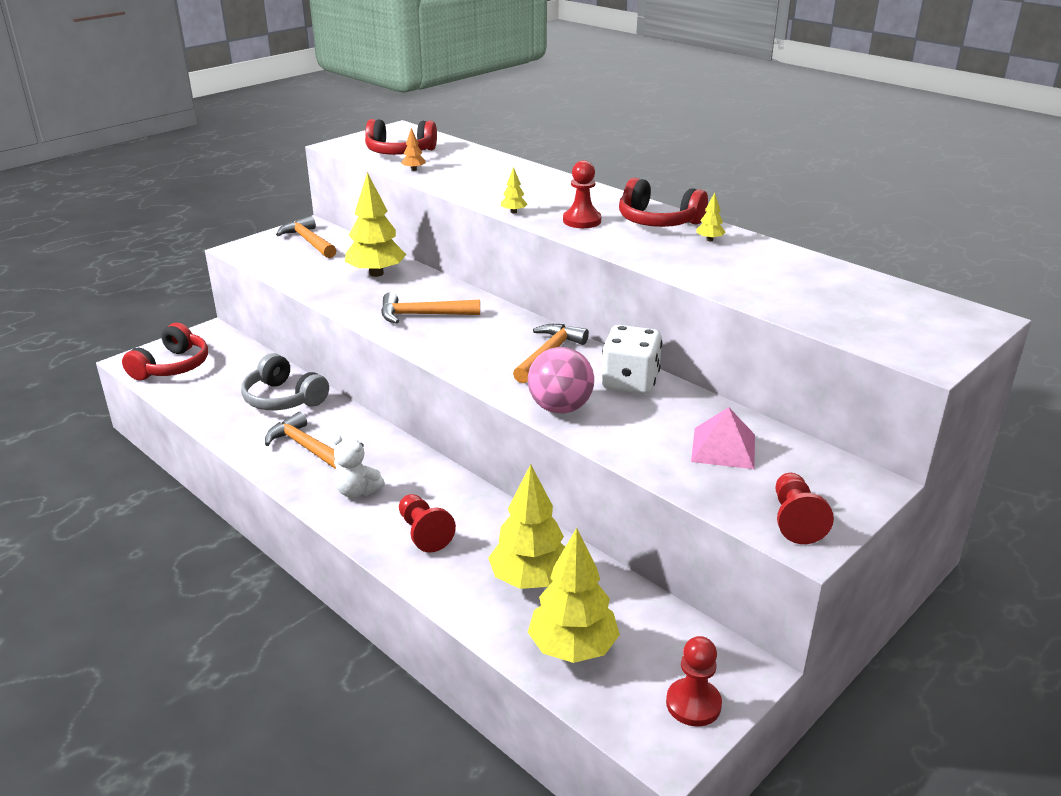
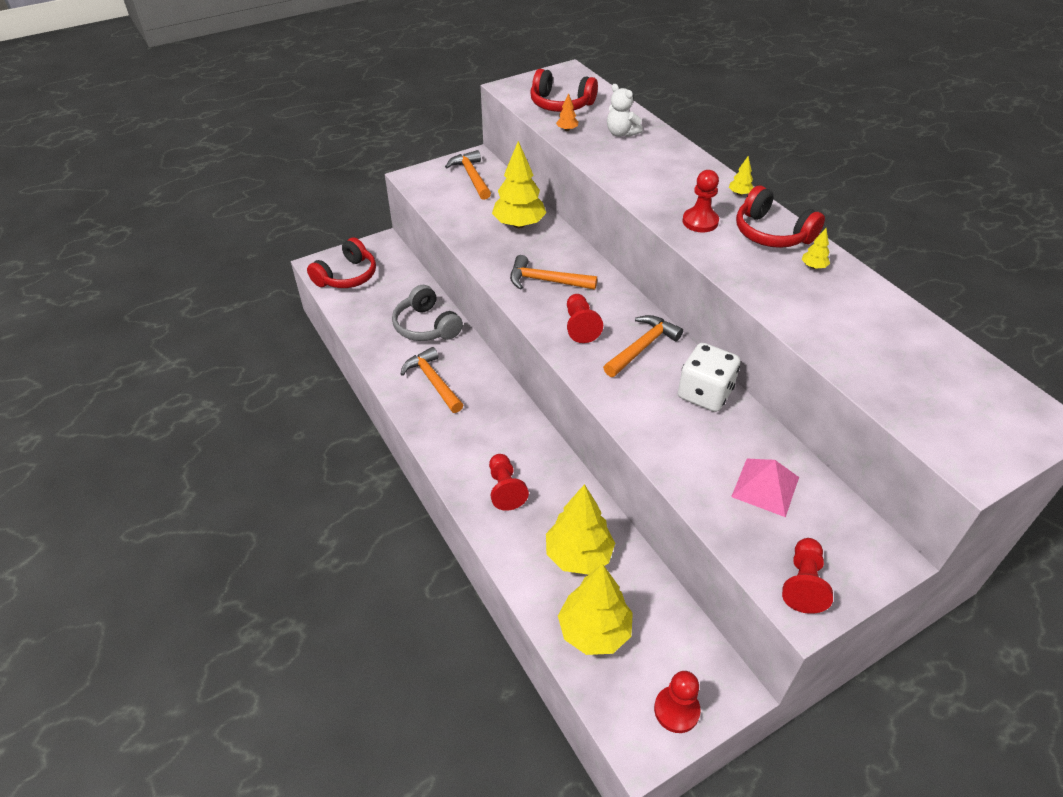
camera: 15 degrees right, 15 degrees up
(357, 491) = (462, 435): white teddy bear -> white teddy bear (621, 133)
(474, 347) = (580, 326): none -> red pawn
(513, 212) = (641, 200): yellow tree -> yellow tree (739, 193)
(560, 408) = (634, 412): pink ball -> none

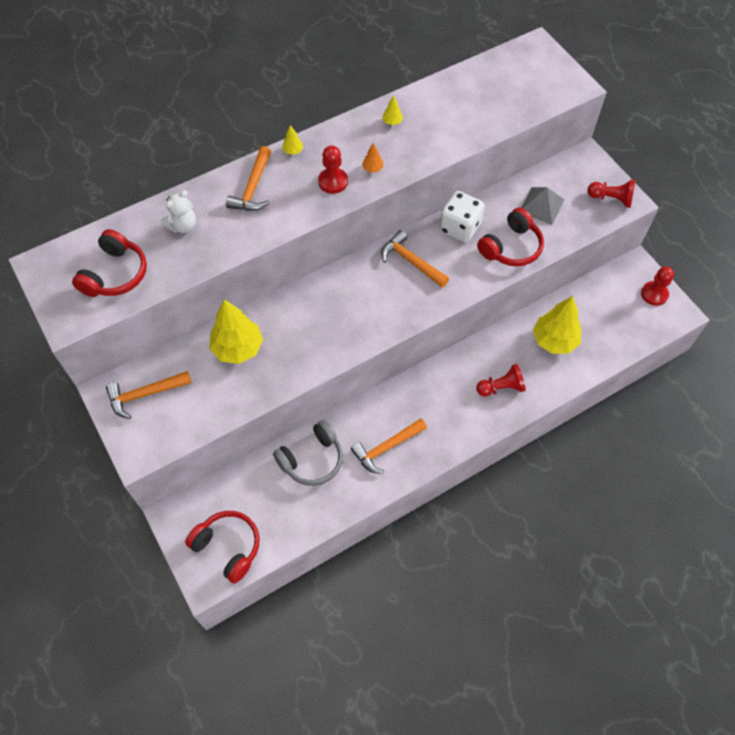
camera: 90 degrees left, 15 degrees up
(546, 281) = (326, 326): orange hammer -> orange hammer (253, 188)
(567, 129) = (169, 270): orange tree -> orange tree (372, 168)
(580, 326) = (387, 302): red pawn -> none
(594, 631) = (610, 333): yellow tree -> none
(765, 487) = (541, 205): pink pyramid -> grey pyramid
(771, 233) = (350, 139): red headphones -> red headphones (511, 247)

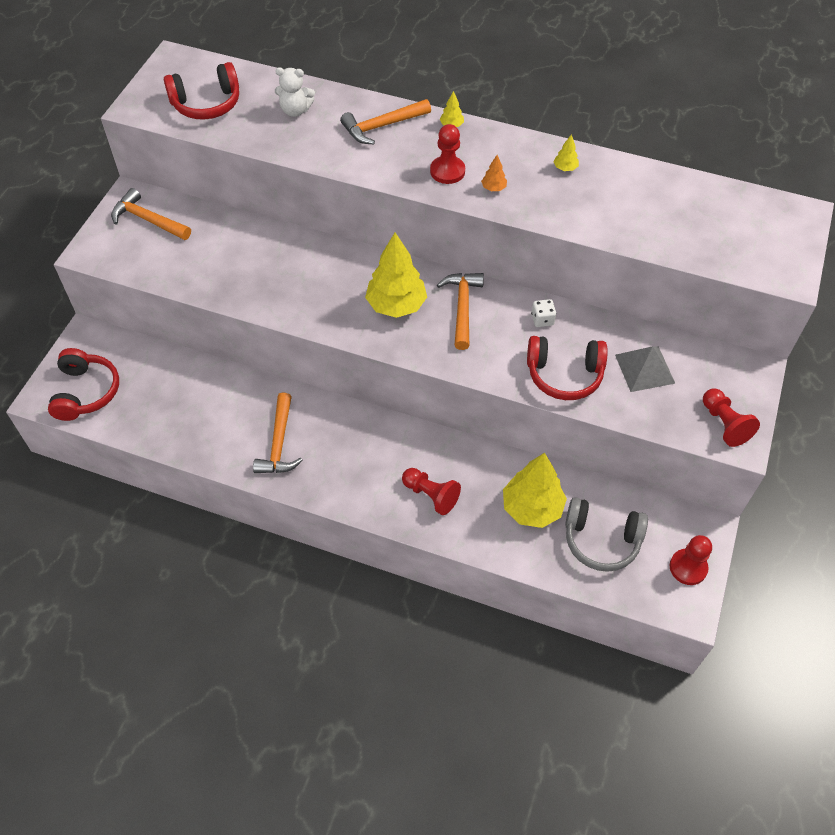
camera: 50 degrees right, 5 degrees down
(238, 348) = (247, 248): yellow tree -> yellow tree (396, 305)
(312, 459) = (219, 395): grey headphones -> grey headphones (601, 540)
(386, 448) = (279, 443): orange hammer -> orange hammer turned 105 degrees counterclockwise
(459, 227) = (542, 320): white dice -> white dice, size x0.48

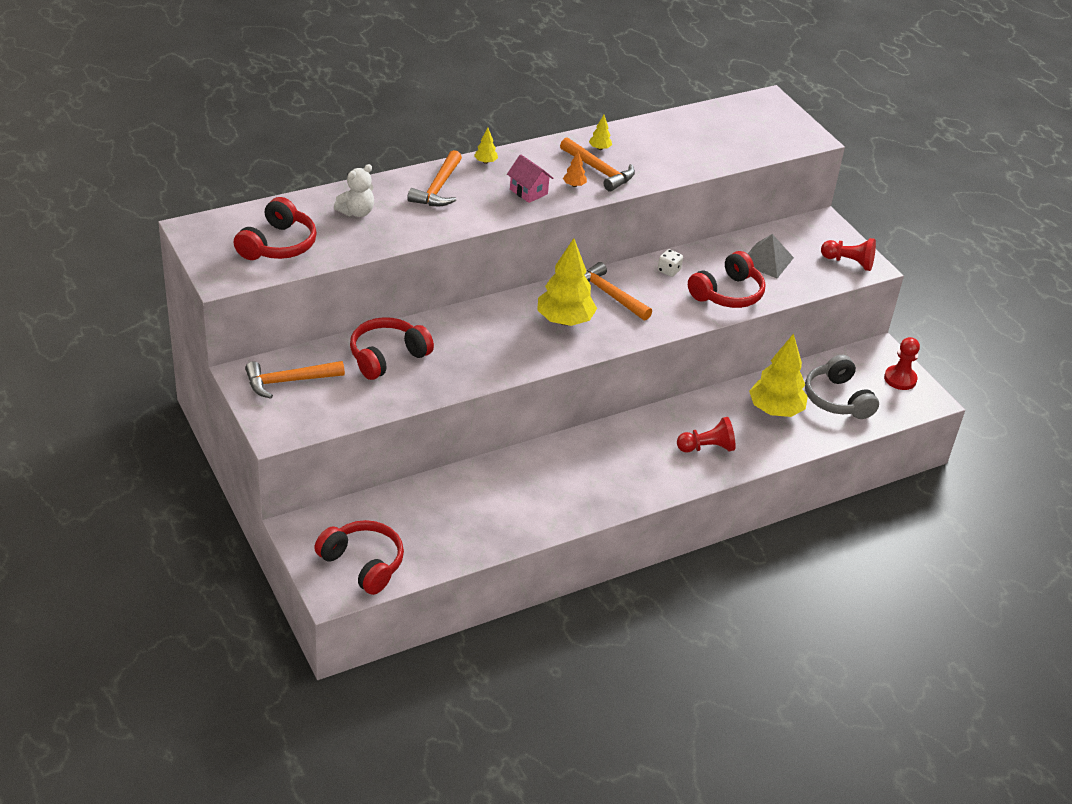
camera: 50 degrees left, 15 degrees down
(233, 246) = (387, 357): none -> red headphones
(279, 443) = (563, 490): orange hammer -> orange hammer (599, 171)
(447, 171) = (528, 192): red pawn -> pink house
(601, 540) = (837, 399): grey headphones -> grey headphones turned 105 degrees clockwise

